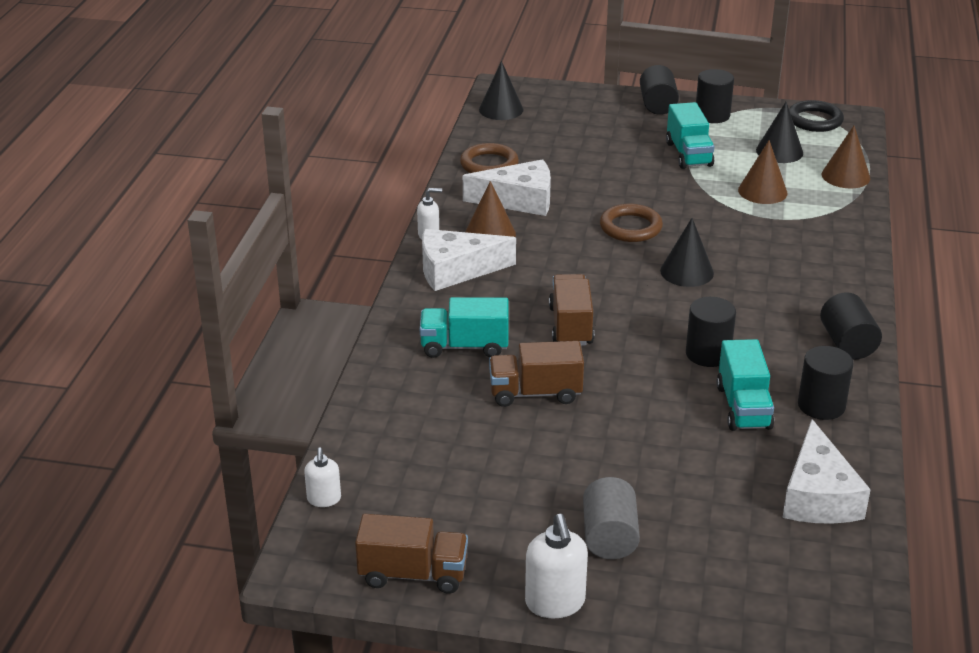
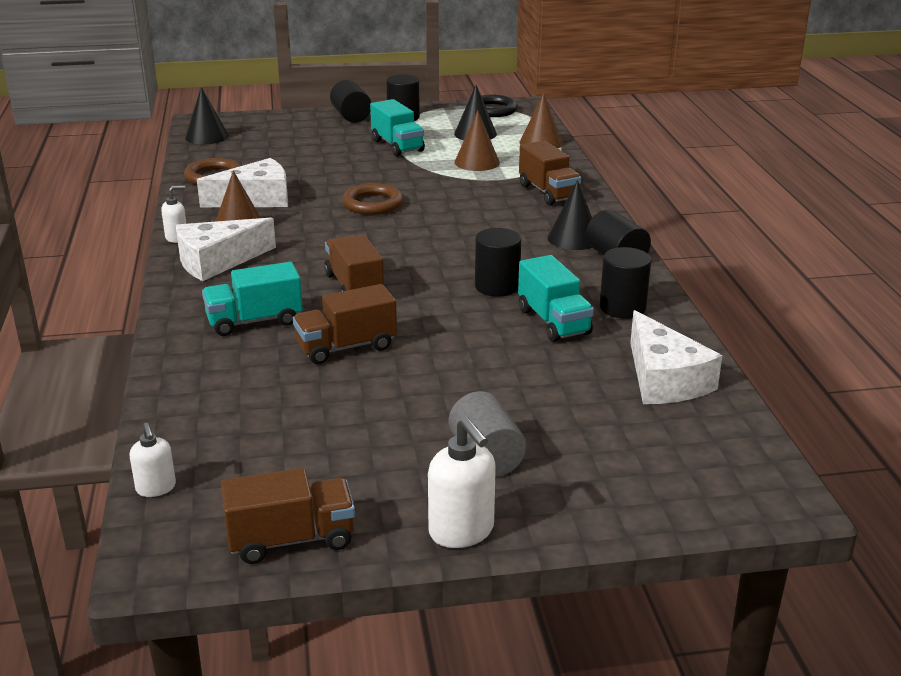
camera: 20 degrees left, 5 degrees down
(687, 272) = (442, 228): black cone -> black cone (573, 238)
(819, 246) = (548, 192): none -> brown truck

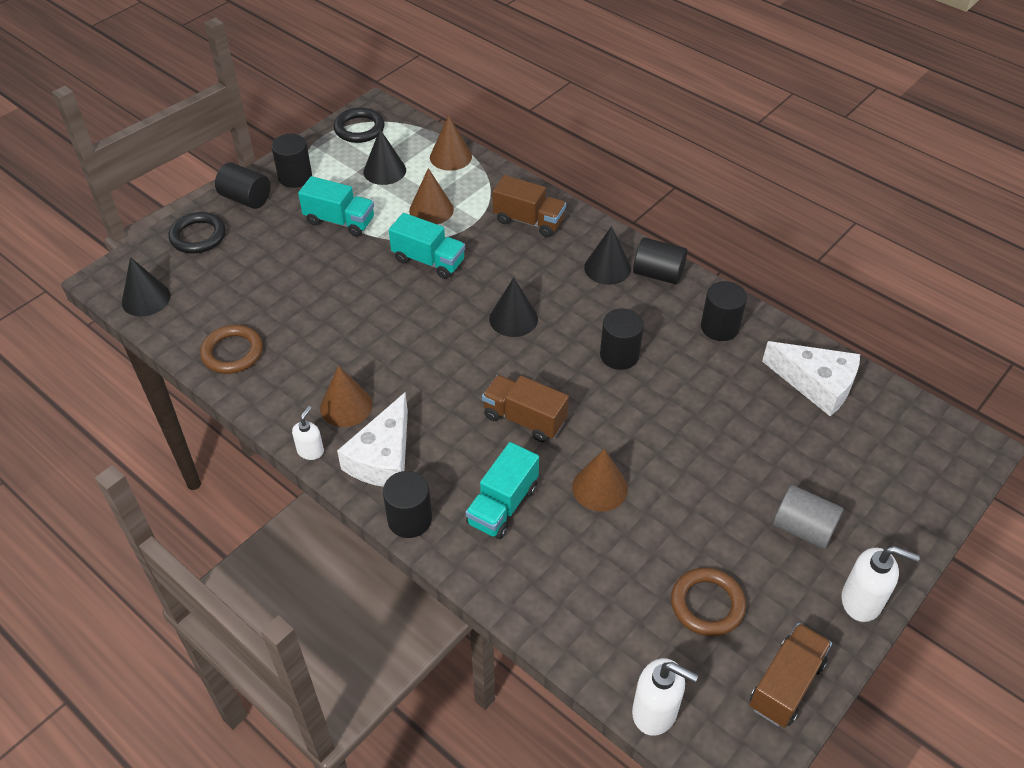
camera: 40 degrees left, 20 degrees up
(156, 488) = (655, 712): white soap dispenser -> white soap dispenser, size x1.64
(178, 297) = (409, 519): none -> black cylinder
(256, 199) = (310, 360): white cheese -> none
(289, 122) = (198, 236): none -> black ring
(346, 347) = (600, 488): brown truck -> brown cone
(373, 204) = (415, 311): brown ring -> brown ring (707, 604)
(442, 235) = (513, 318): none -> black cone
(553, 322) = (696, 370): turquoise truck -> turquoise truck (428, 260)

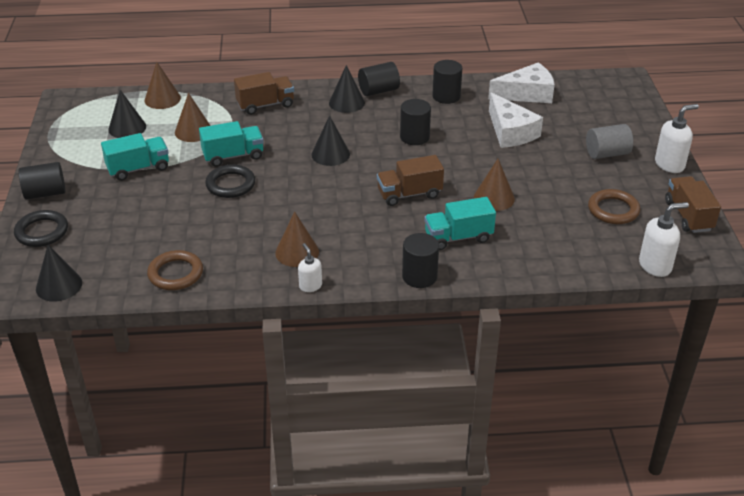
camera: 45 degrees left, 10 degrees down
(295, 177) = (64, 163): black cylinder -> none
(359, 129) = (71, 115): black ring -> black ring (230, 184)
(383, 457) = (359, 260): white cheese -> white cheese (510, 132)
(502, 505) = (458, 237): turquoise truck -> turquoise truck turned 90 degrees clockwise

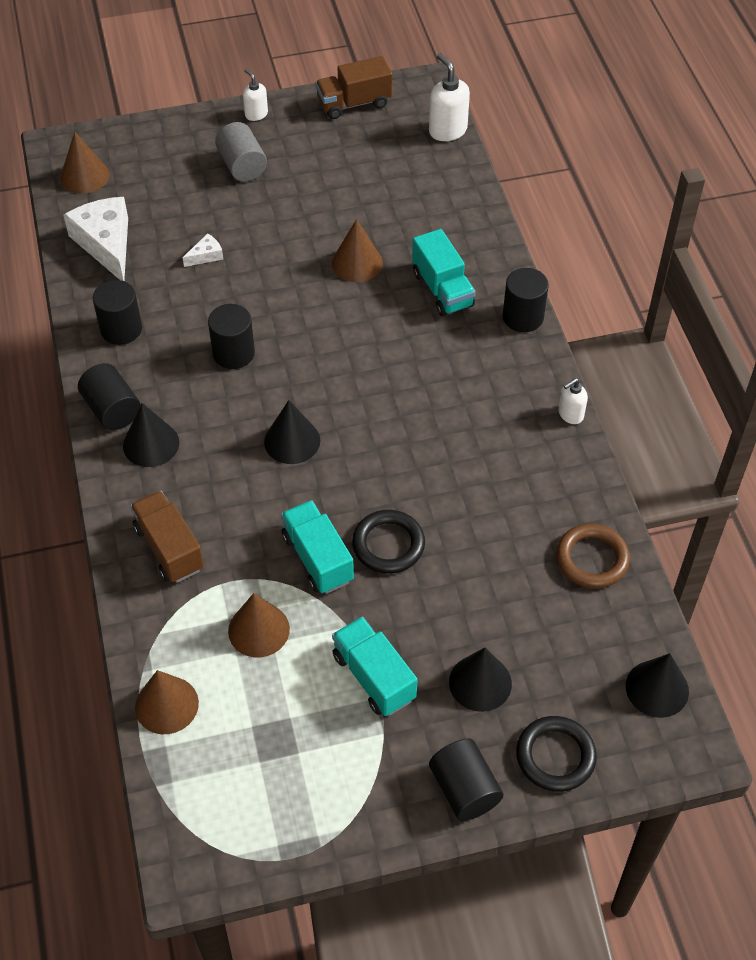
camera: 100 degrees left, 15 degrees up
(127, 128) = (263, 731): black cone -> black cone (480, 682)
(297, 252) = (513, 439): brown cone -> brown cone (84, 176)
(409, 194) = (367, 344): brown truck -> none
(510, 132) = (206, 255): white cheese -> white cheese, size x0.44
(613, 210) = (357, 161): brown ring -> none
(669, 164) = (256, 114): white soap dispenser -> white soap dispenser, size x0.61

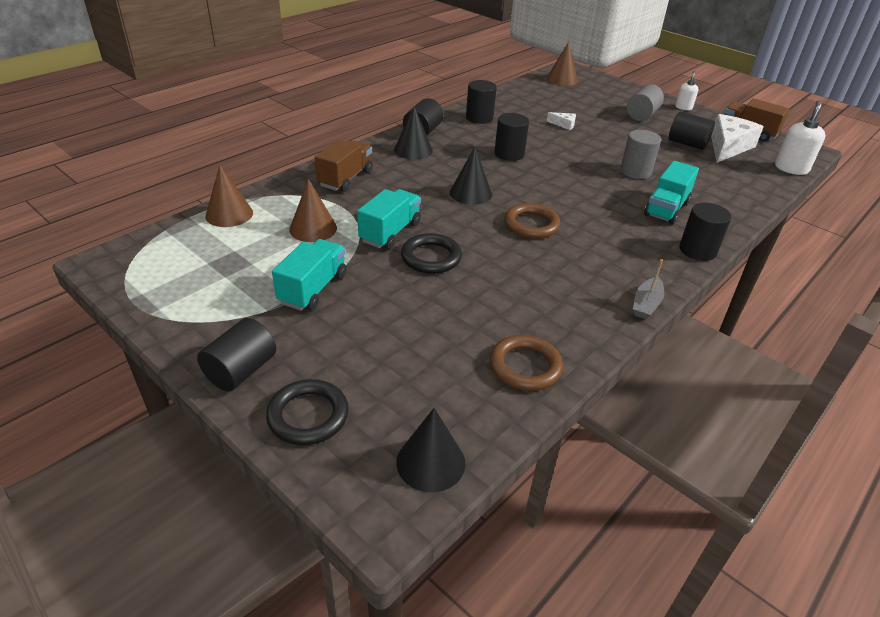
camera: 55 degrees right, 15 degrees down
(106, 244) = (528, 97): white cheese -> white cheese (728, 147)
(336, 175) = (687, 143): none -> black cylinder
(357, 263) = (635, 171): brown cone -> grey cylinder
(390, 423) = (531, 225): none -> brown ring
(480, 682) = (349, 344): black cone -> none
(570, 414) = (646, 304): white soap dispenser -> grey boat

